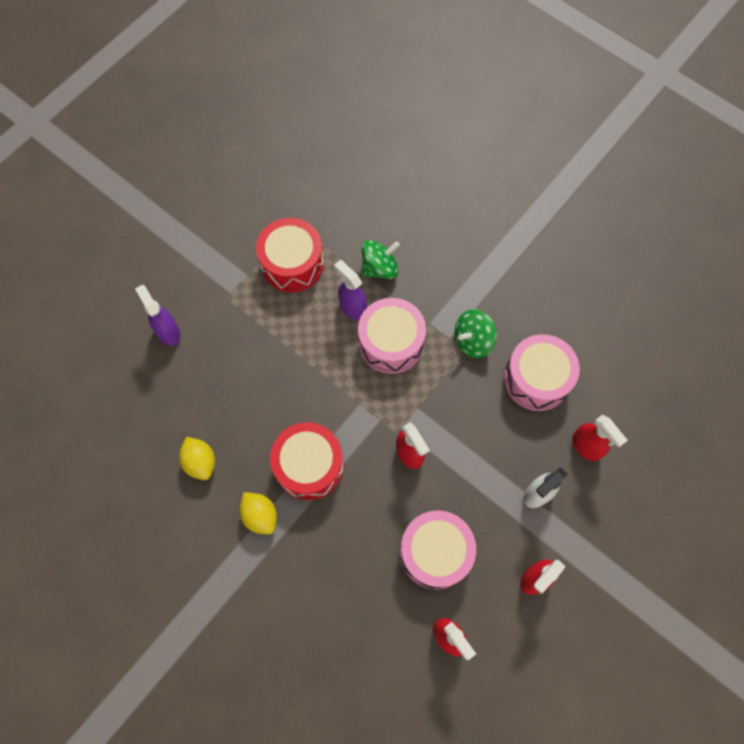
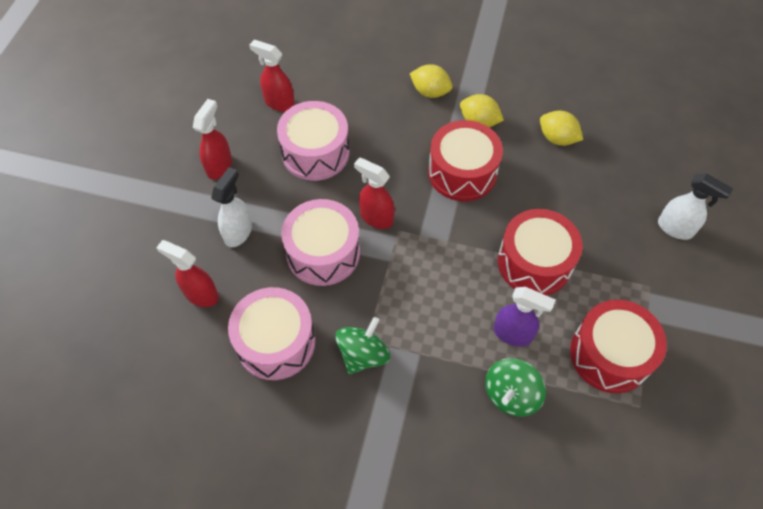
camera: 155 degrees right, 10 degrees down
(168, 332) = (675, 228): purple spray bottle -> white spray bottle
(286, 577) = (430, 92): none -> yellow lemon
(300, 354) = (534, 262): none -> red drum
(391, 343) = (450, 313): pink drum -> pink drum (323, 253)

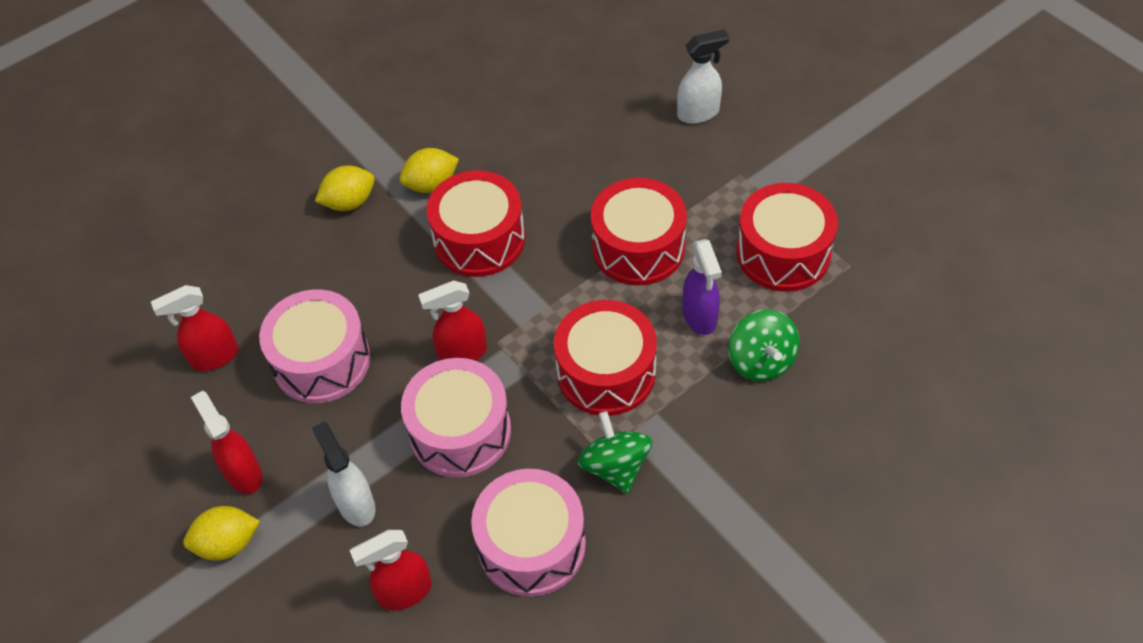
camera: 50 degrees left, 5 degrees down
(426, 305) = (606, 372): none -> red drum
(513, 334) = (700, 317): purple spray bottle -> purple spray bottle turned 105 degrees clockwise
(557, 138) = (516, 133): yellow lemon -> yellow lemon (228, 544)

